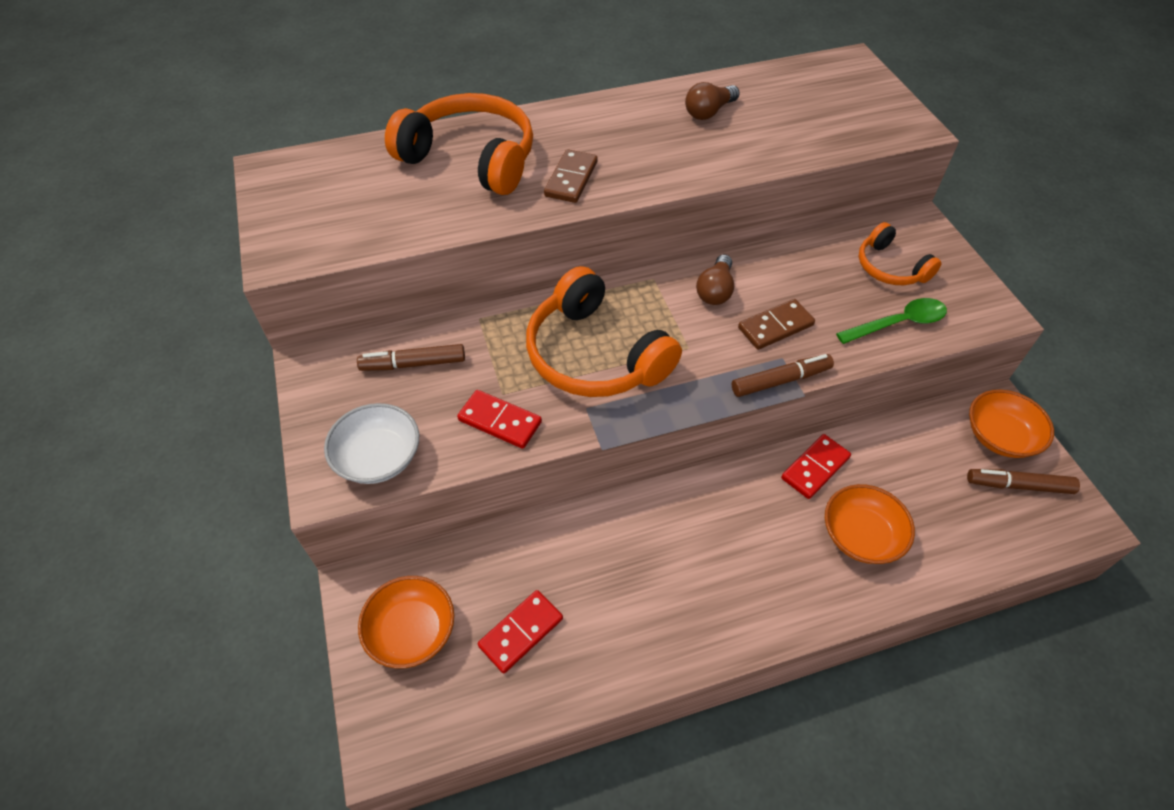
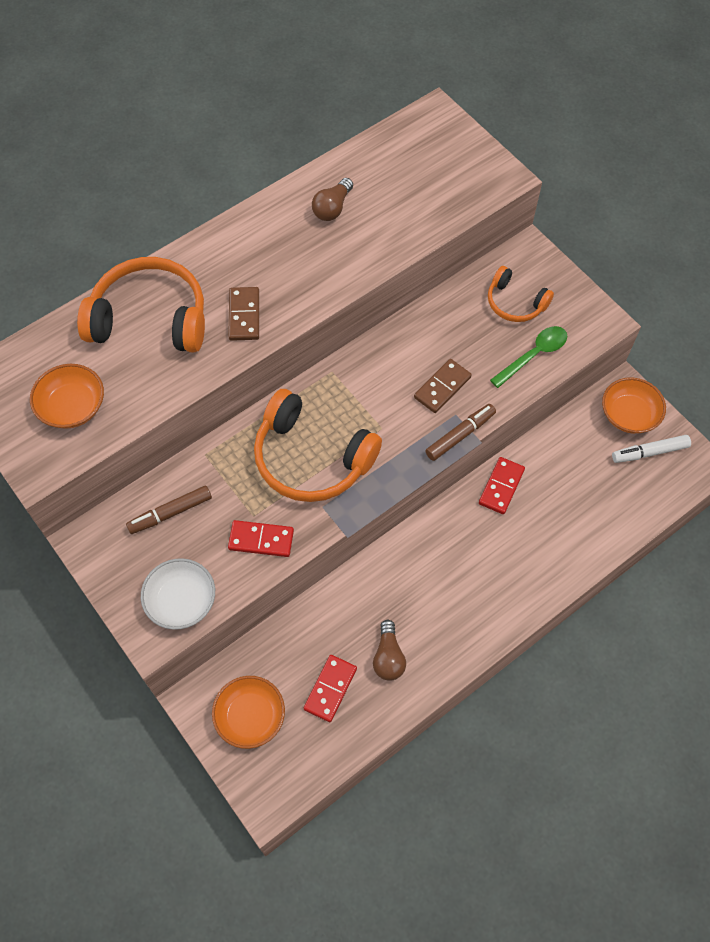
camera: 20 degrees left, 10 degrees up
(715, 290) = (385, 368): brown light bulb -> brown light bulb (388, 657)
(861, 535) = (548, 531): orange bowl -> orange bowl (72, 407)
(1018, 485) = (649, 452): brown marker -> white marker

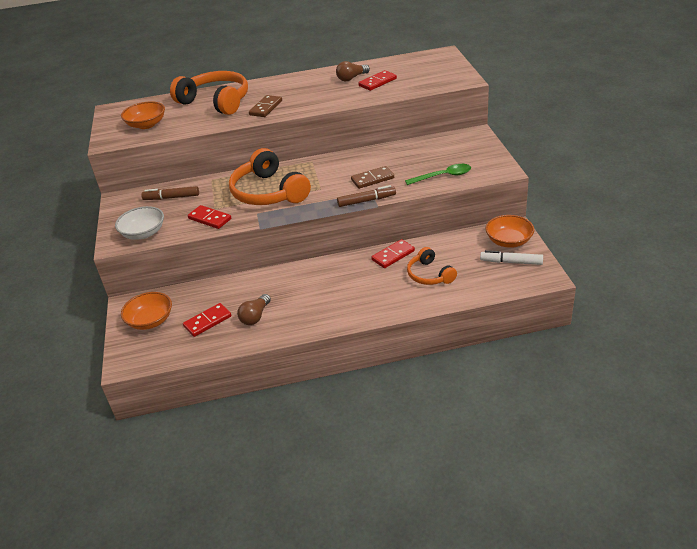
camera: 30 degrees right, 25 degrees down
(379, 210) = (377, 82): none -> red domino
(515, 303) = (449, 153): orange headphones -> orange headphones (429, 275)

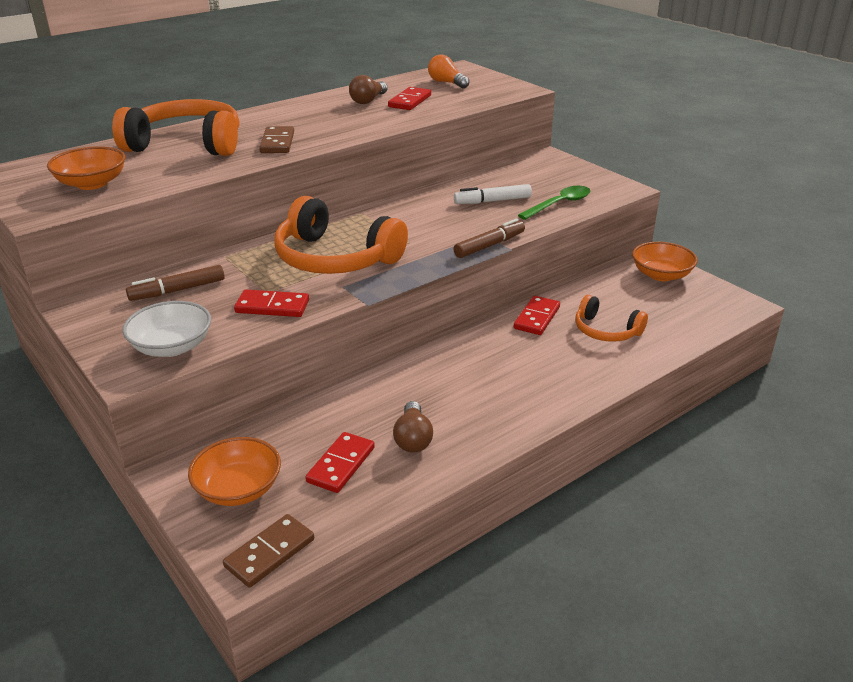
camera: 30 degrees left, 5 degrees down
(372, 179) = (470, 220): brown domino -> brown domino (269, 553)
(419, 67) = (446, 83): none -> orange light bulb
(511, 262) = (687, 296): white marker -> white marker (492, 201)

